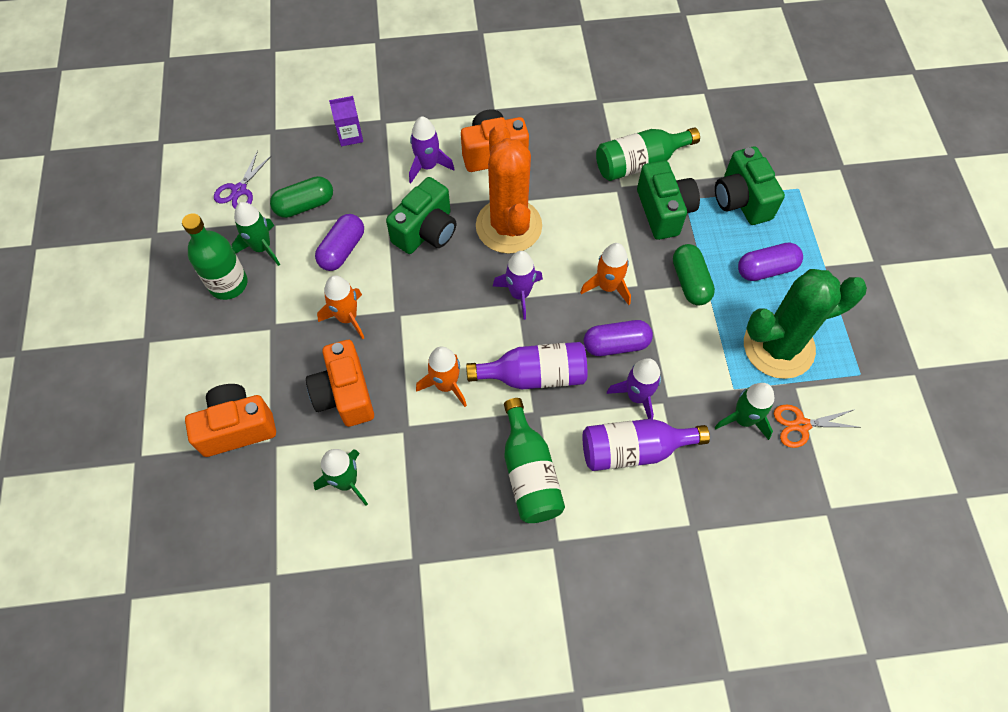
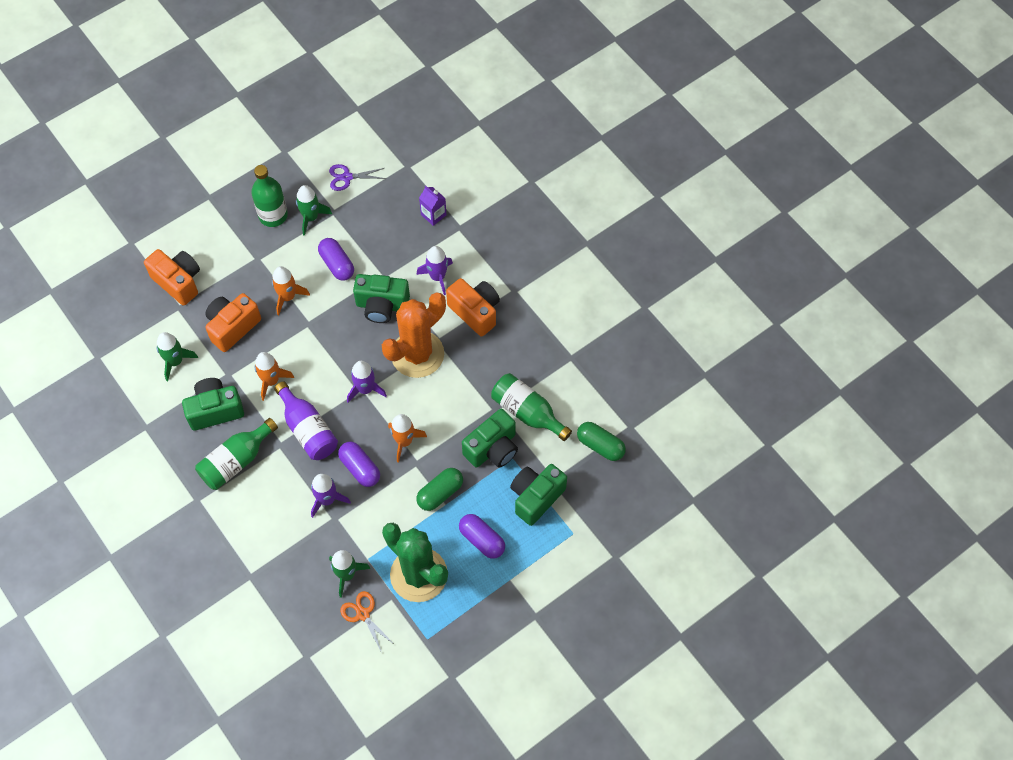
camera: 60 degrees right, 0 degrees up
(304, 205) = (358, 222): green capsule -> green capsule (600, 445)
(342, 250) = (337, 264): purple capsule -> purple capsule turned 60 degrees clockwise
(445, 466) = (215, 410): none -> green camera
(634, 450) = (286, 516): purple bottle -> none

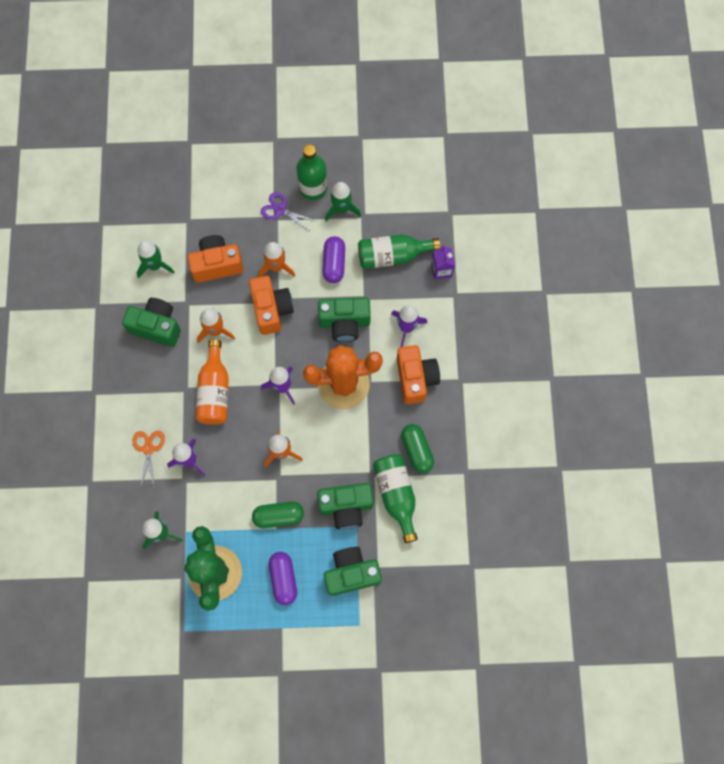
camera: 35 degrees right, 10 degrees up
(178, 282) = (202, 199): orange camera -> orange camera (272, 309)
(236, 461) = (144, 380): green bottle -> green bottle (393, 256)
(308, 429) = (215, 391): purple bottle -> orange bottle
(347, 177) = (394, 191): purple scissors -> purple scissors (280, 210)
(360, 468) = (232, 451): purple capsule -> none
(363, 614) = (150, 575): orange scissors -> orange scissors (148, 449)
(382, 306) = (344, 323): green camera -> green camera turned 45 degrees counterclockwise
(600, 445) = (435, 565): green capsule -> green capsule (417, 450)

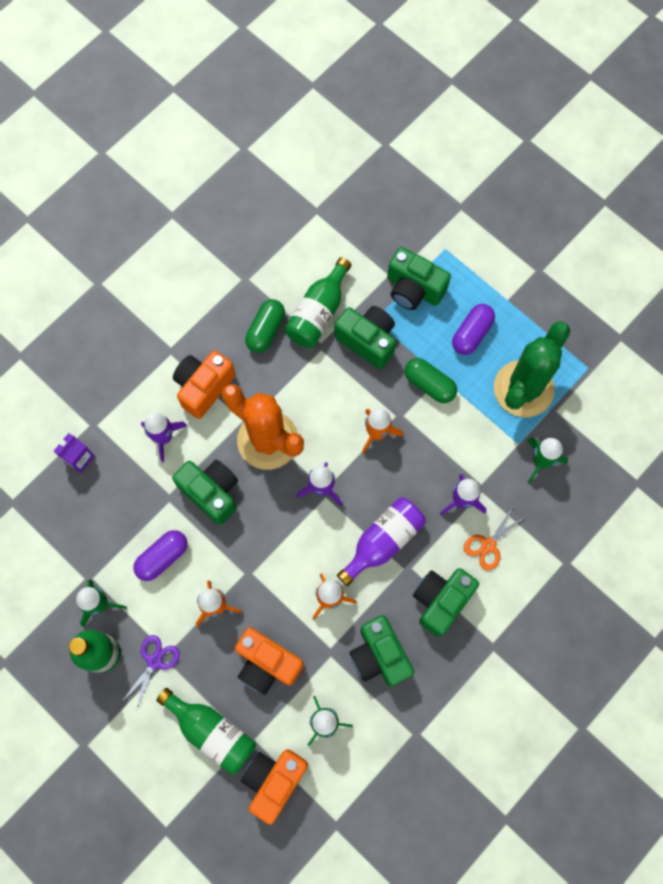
camera: 135 degrees left, 0 degrees up
(148, 389) = (441, 601): none -> green camera
(215, 391) = (383, 541): orange bottle -> purple bottle
(272, 309) = (261, 568): orange camera -> orange camera (274, 780)
(280, 210) = (154, 661): purple scissors -> purple scissors turned 135 degrees counterclockwise
(393, 256) = (105, 513): green bottle -> green bottle (212, 731)

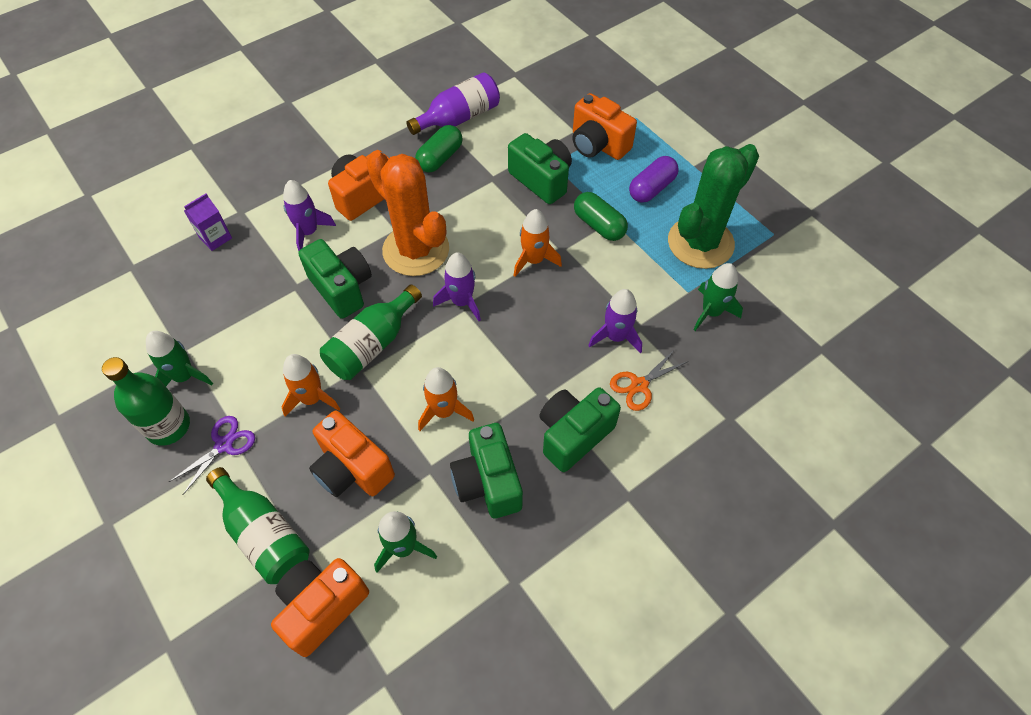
camera: 10 degrees right, 15 degrees down
(162, 557) = (269, 341): purple capsule -> none
(318, 312) = (497, 151): green bottle -> green bottle (372, 344)
(383, 541) = (518, 363): purple bottle -> purple bottle (459, 118)
(413, 289) = (598, 145): green camera -> orange camera

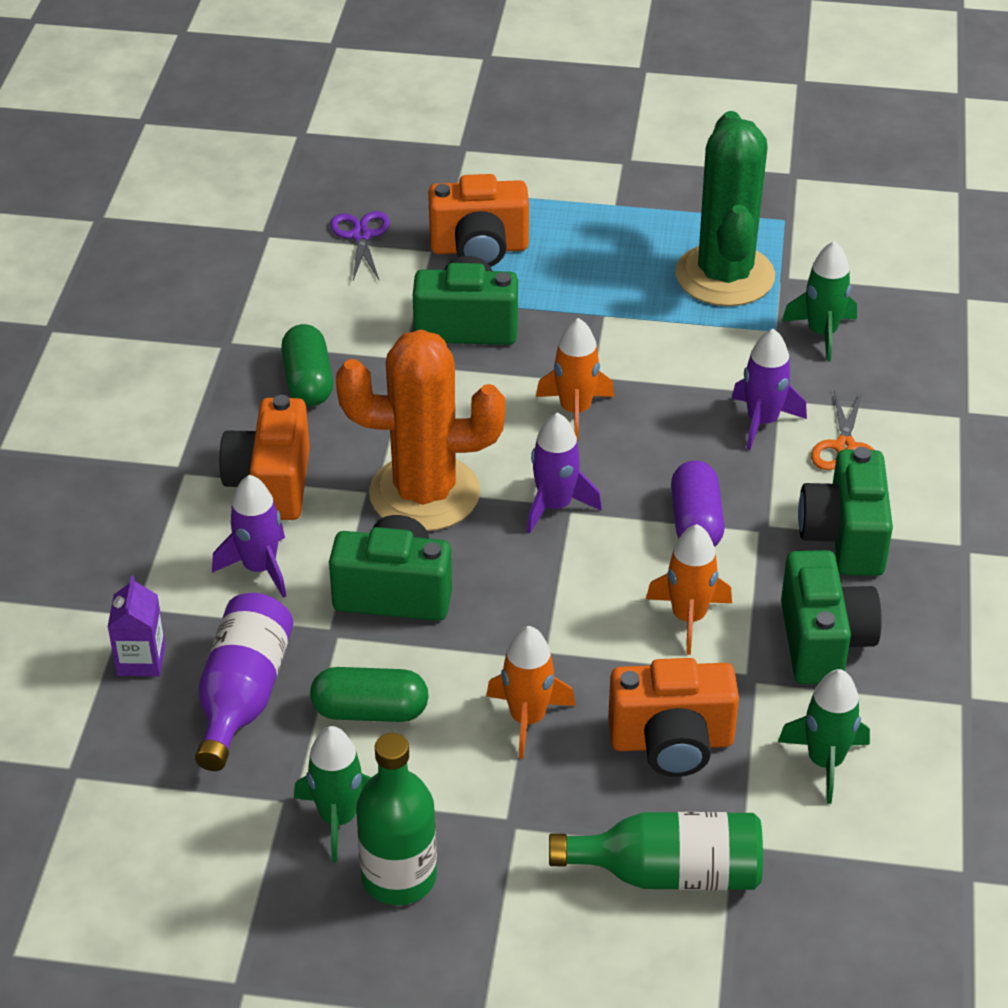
camera: 45 degrees left, 15 degrees down
(224, 445) = (494, 839): purple scissors -> purple scissors (361, 236)
(322, 607) = (822, 876): orange camera -> none
(372, 344) = (516, 618): green bottle -> none
(459, 118) = (266, 324): purple bottle -> purple bottle (243, 696)
(488, 482) = (823, 642): green camera -> green camera turned 120 degrees counterclockwise
(599, 225) = (596, 329): green capsule -> green capsule (370, 711)
(651, 188) = (602, 256): purple capsule -> purple capsule (696, 522)

